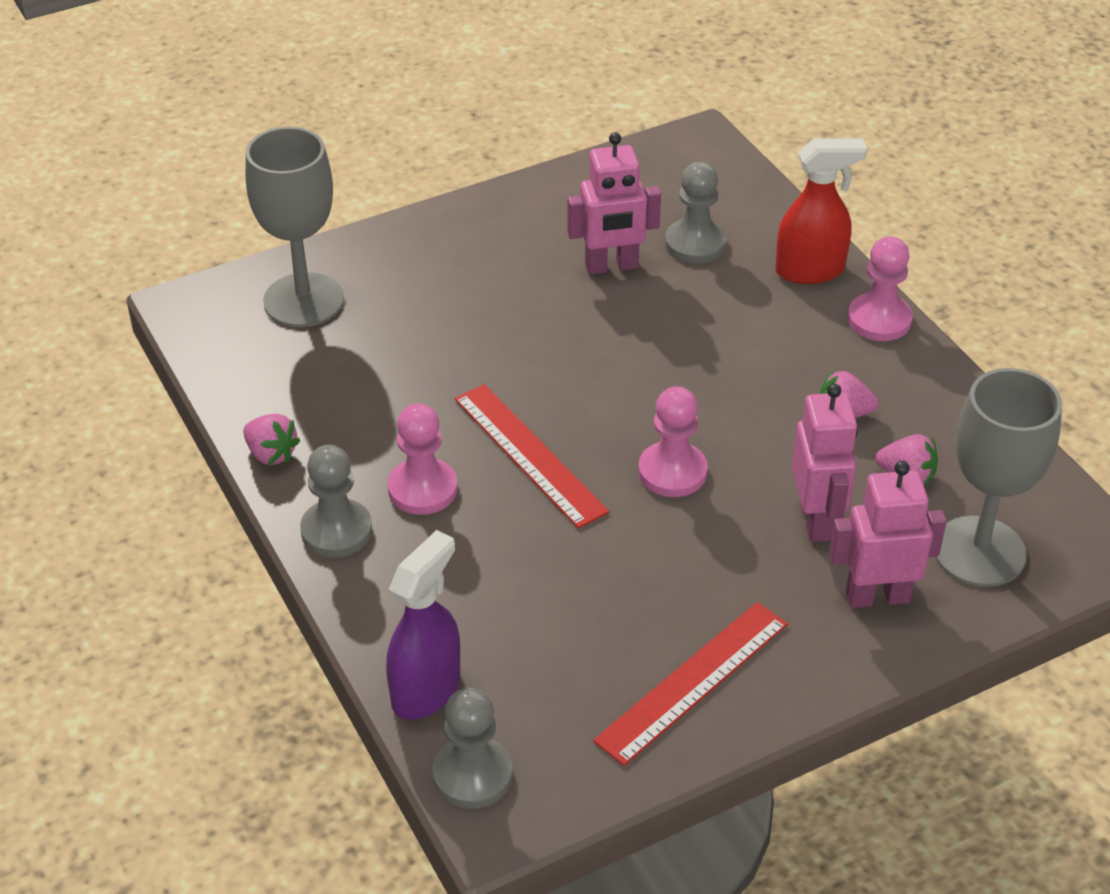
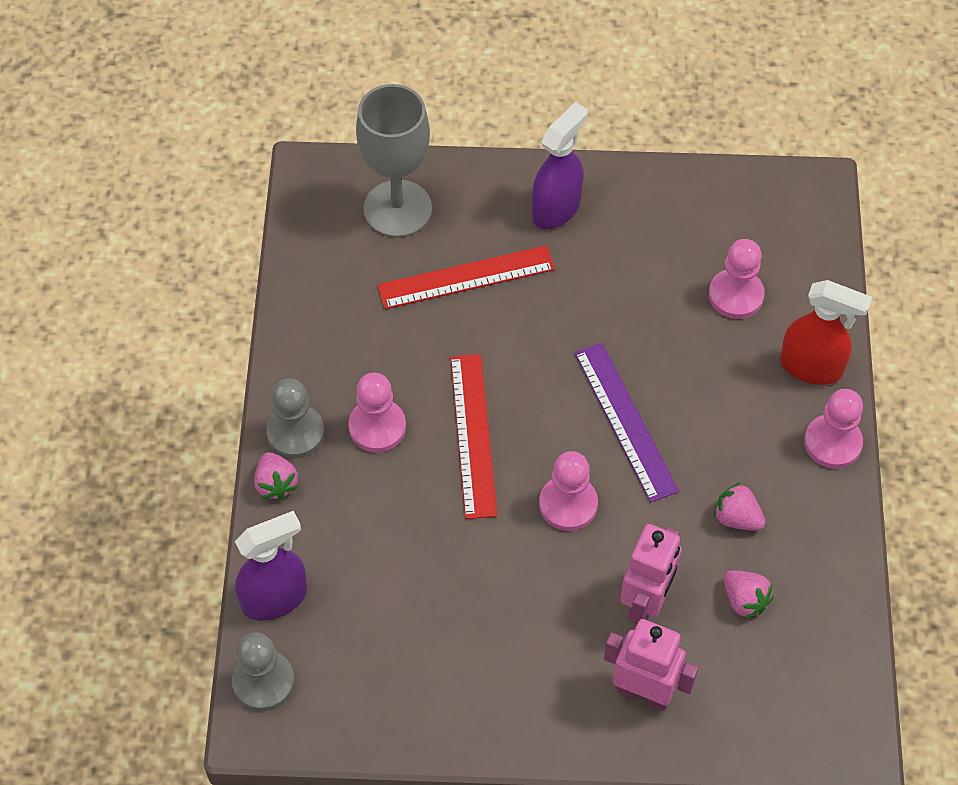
camera: 30 degrees right, 15 degrees up
(271, 454) = (290, 342): pink strawberry -> pink strawberry (276, 484)
(467, 241) = (556, 208): none -> purple spray bottle
(611, 266) = (653, 286): pink robot -> none
(672, 381) = (625, 421): none -> purple ruler
(692, 681) = (460, 690): red ruler -> red ruler (466, 277)
(695, 244) = (736, 295): grey pawn -> pink pawn
(979, 551) = (750, 695): grey goblet -> none

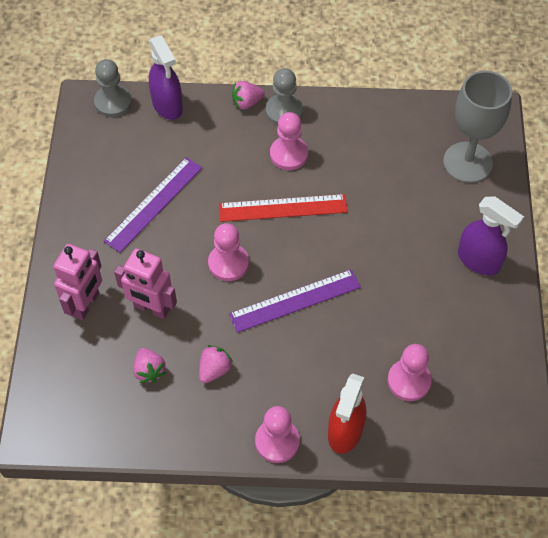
camera: 90 degrees right, 0 degrees up
(465, 608) = (154, 204): none -> purple ruler
(466, 277) = (412, 204): red ruler -> none
(744, 600) = (149, 371): pink strawberry -> pink strawberry turned 75 degrees counterclockwise

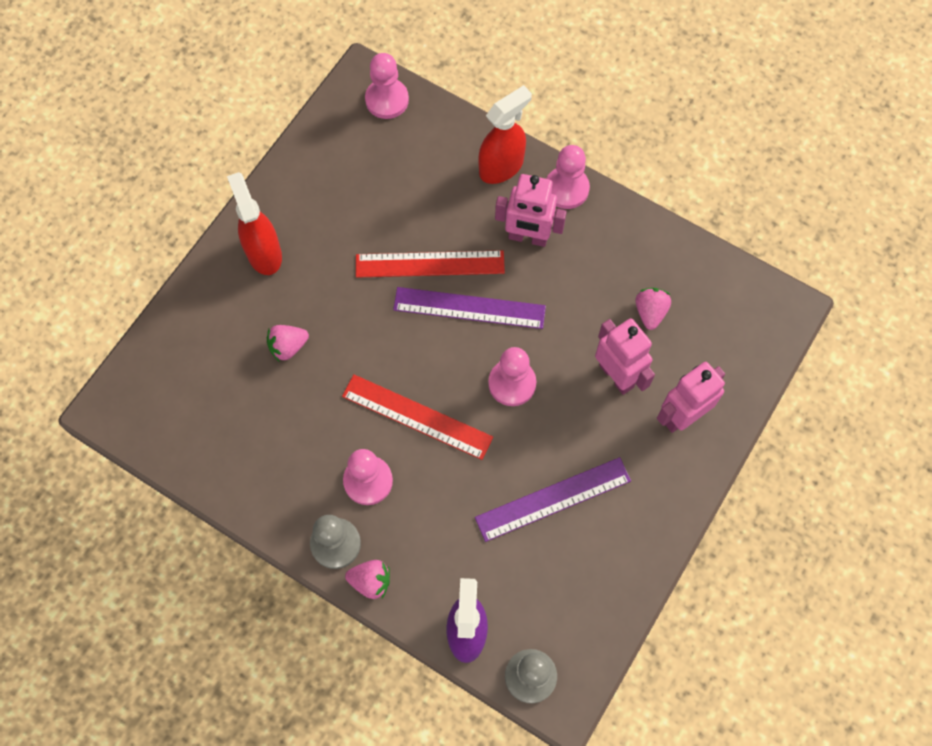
camera: 150 degrees left, 10 degrees up
(214, 370) = (587, 281): pink strawberry -> pink strawberry (288, 347)
(284, 380) = (528, 237): none -> pink robot
(348, 318) = (430, 264): none -> red ruler
(409, 381) = (415, 179): pink pawn -> pink pawn (387, 100)
(467, 162) = (186, 363): grey goblet -> none
(479, 261) = (264, 253): purple spray bottle -> red spray bottle

